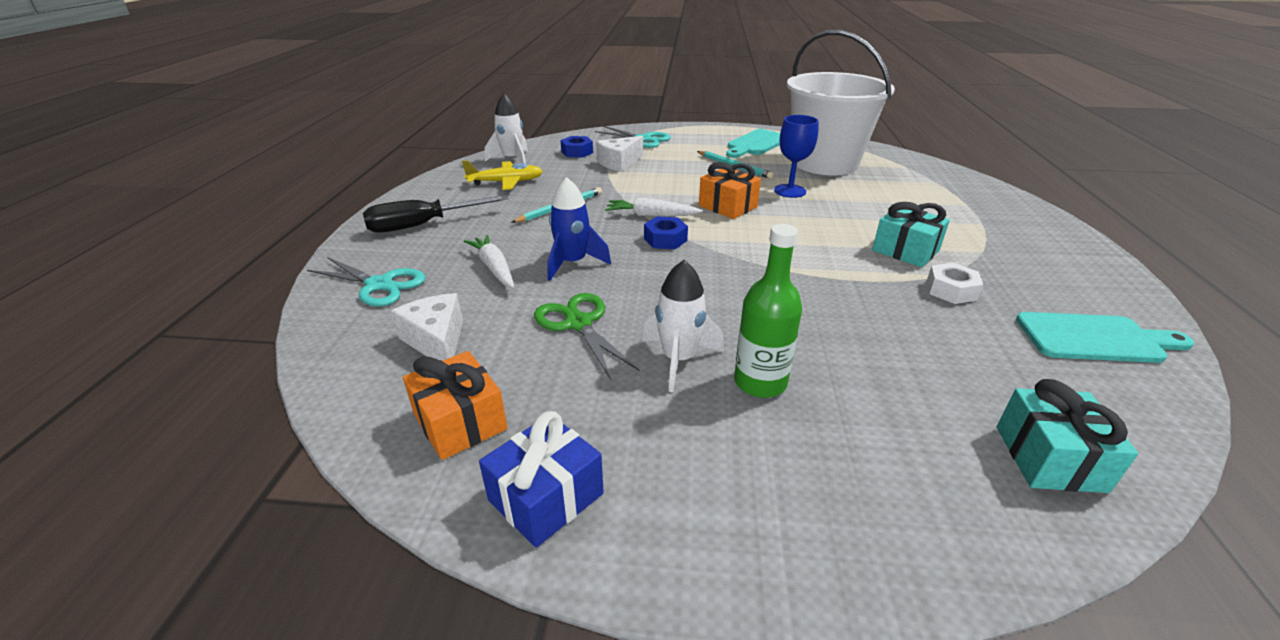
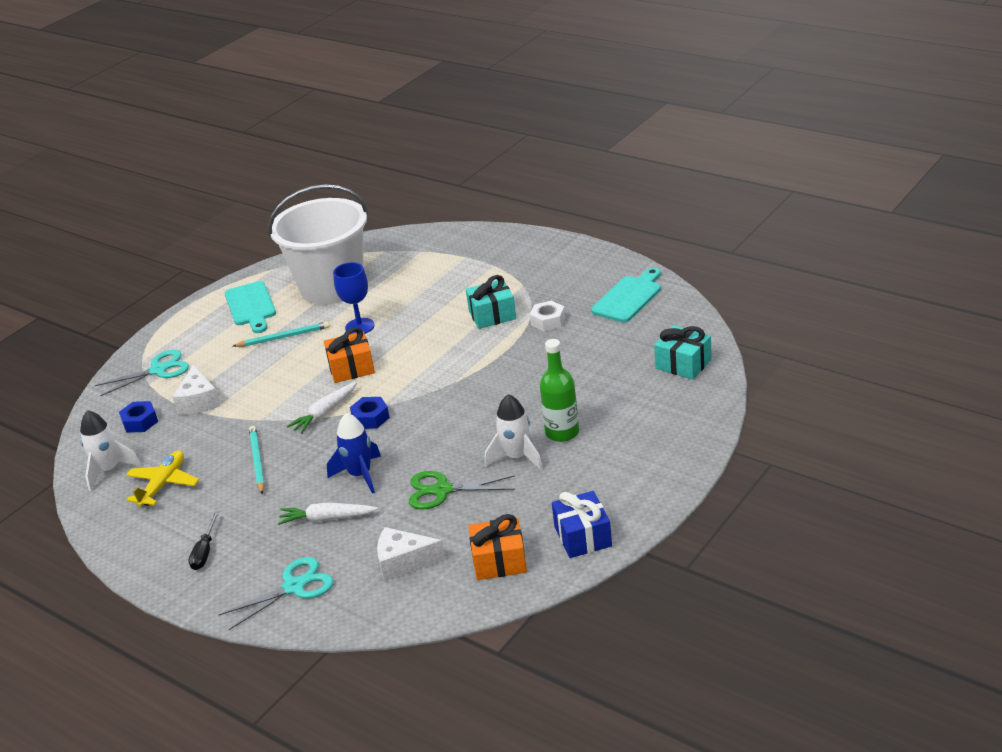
camera: 55 degrees left, 0 degrees up
(423, 225) = (205, 552): black screwdriver -> black screwdriver, size x0.57

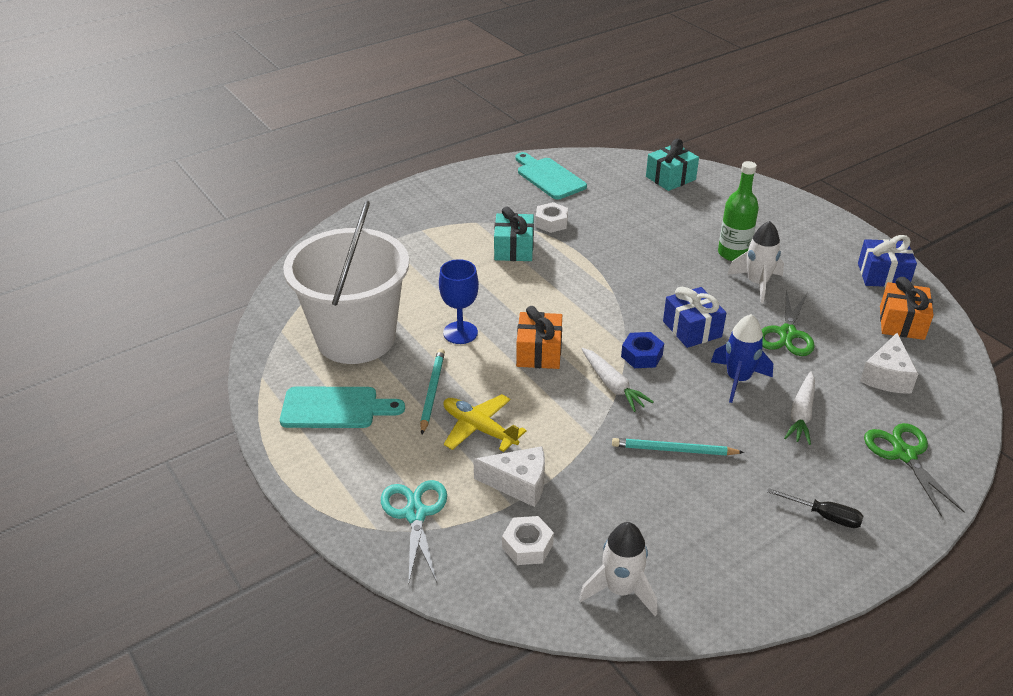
camera: 75 degrees left, 5 degrees up
(140, 422) = (527, 546): blue nut -> white nut
(163, 484) = (678, 537): yellow plane -> yellow plane (479, 428)
(294, 587) = (904, 454): turquoise scissors -> green scissors
(421, 435) = (692, 329): none -> blue gift

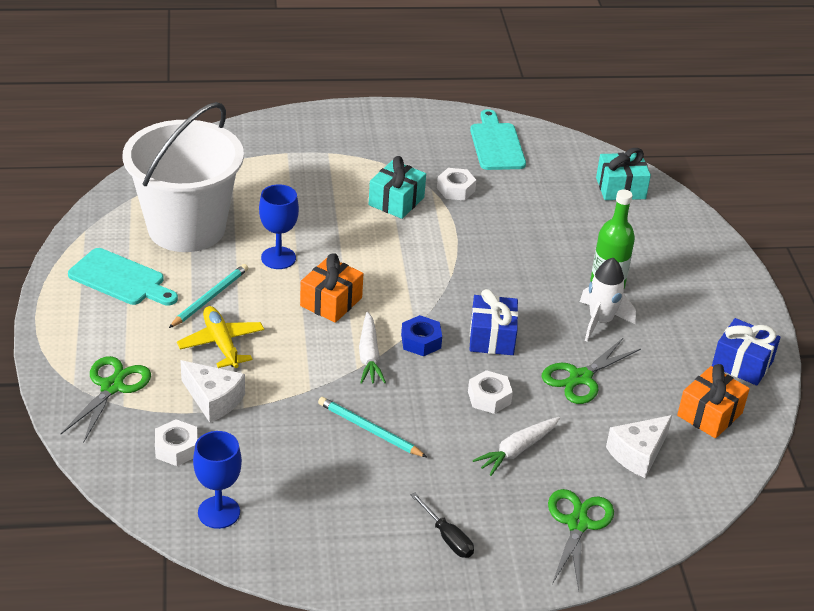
camera: 25 degrees right, 0 degrees up
(415, 514) = (112, 387): turquoise scissors -> green scissors
(620, 589) = (219, 512): white rocket -> blue goblet
(738, 379) = (489, 397): blue rocket -> white nut

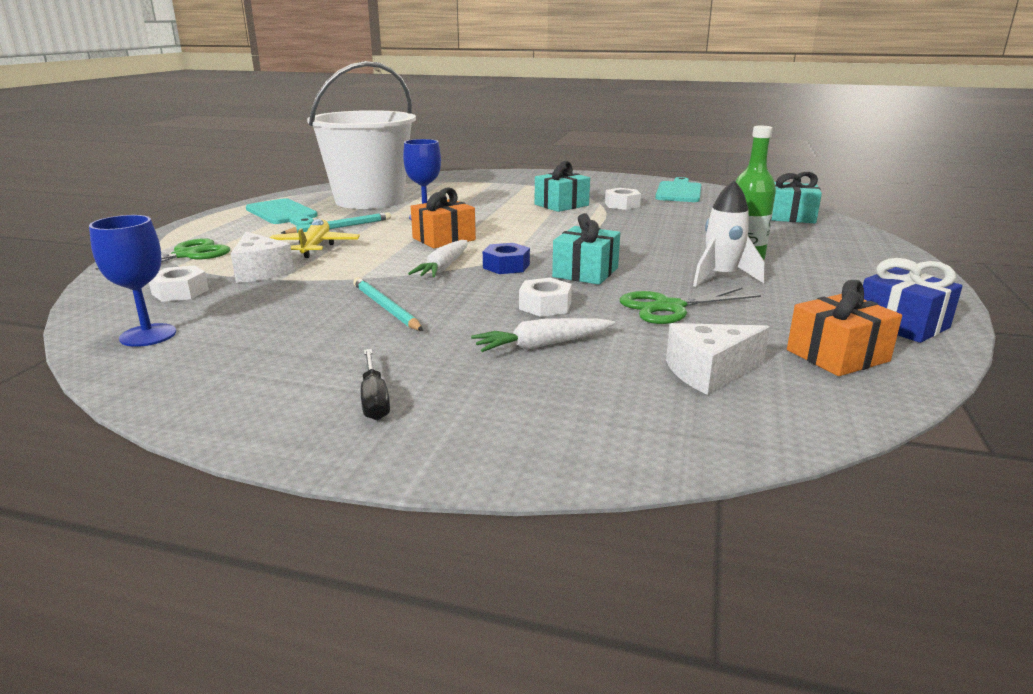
camera: 25 degrees right, 15 degrees down
(492, 337) = (585, 272): blue gift -> turquoise gift
(577, 524) = (571, 420): green scissors -> none

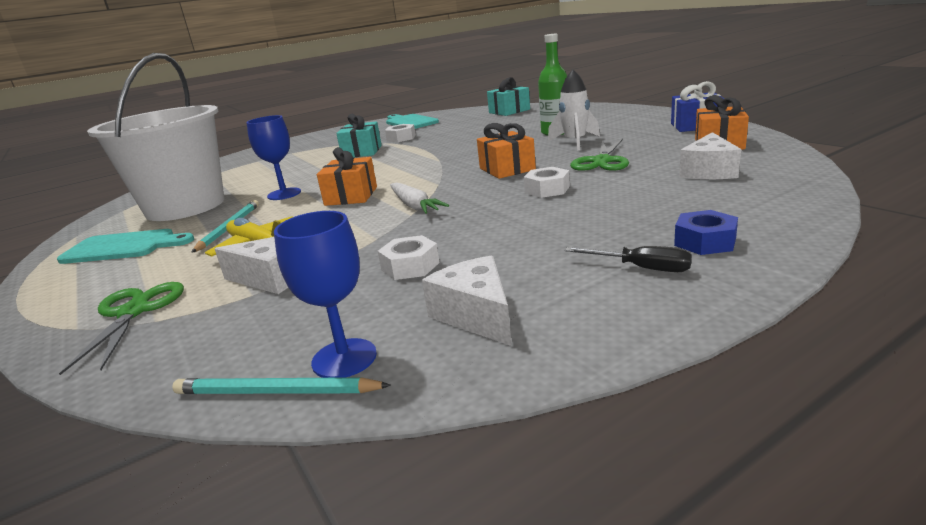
camera: 45 degrees left, 0 degrees up
(180, 292) = (246, 327): white nut -> white nut (410, 266)
(236, 357) = (476, 315): none -> white cheese
(385, 307) = (463, 238): turquoise pencil -> turquoise pencil (276, 392)
(506, 266) = (452, 187): blue nut -> blue nut (705, 242)
(542, 345) = (614, 202): white carrot -> none
(585, 272) = (507, 169): turquoise gift -> orange gift

